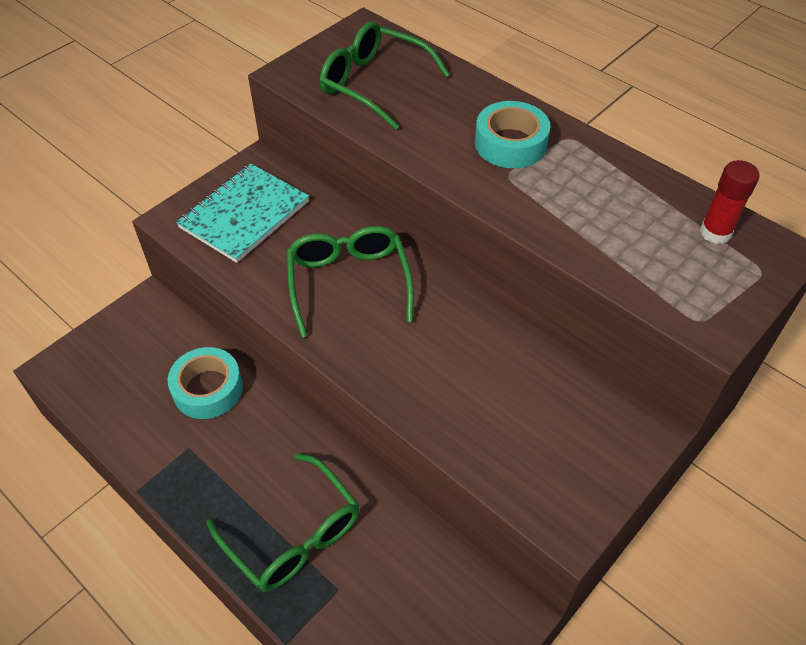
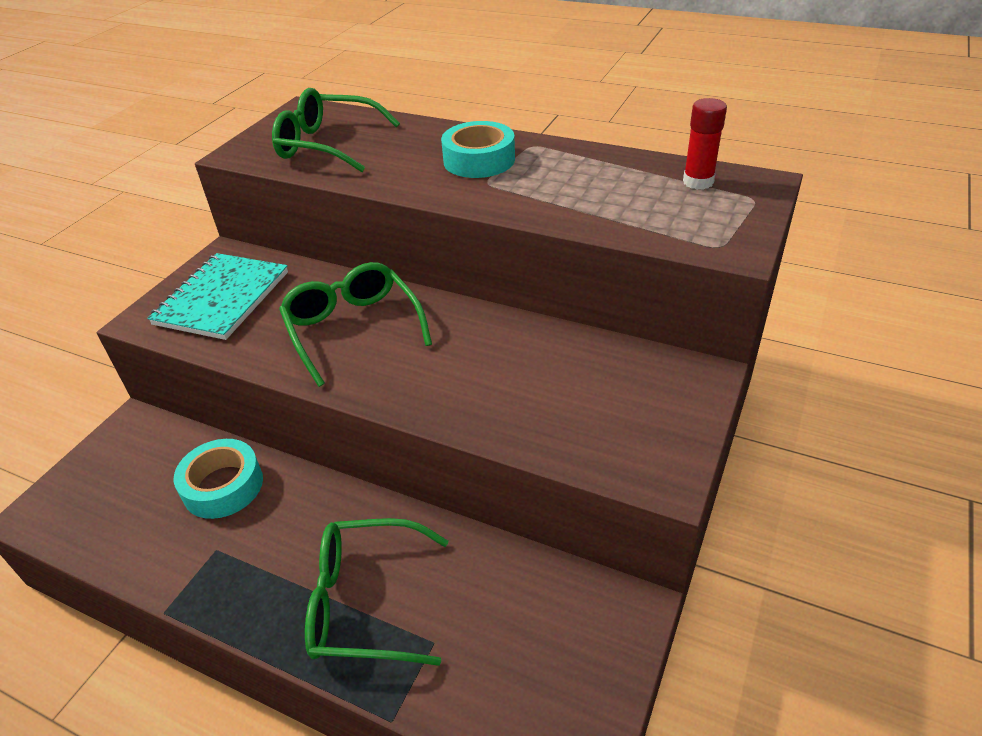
camera: 15 degrees left, 10 degrees down
(294, 535) = (365, 602): green glasses -> green glasses turned 150 degrees clockwise

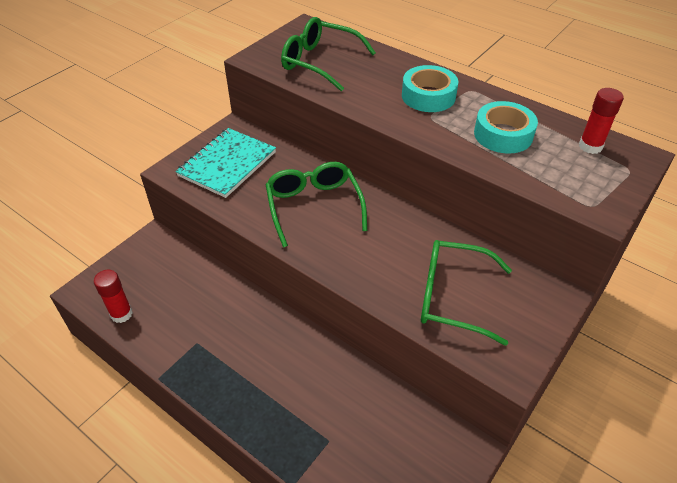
camera: 10 degrees right, 5 degrees up
(96, 534) = (121, 314): none -> red glue stick
(223, 486) = (207, 298): turquoise tape -> turquoise tape (503, 135)
(365, 602) = (288, 402): green glasses -> green glasses (452, 297)

